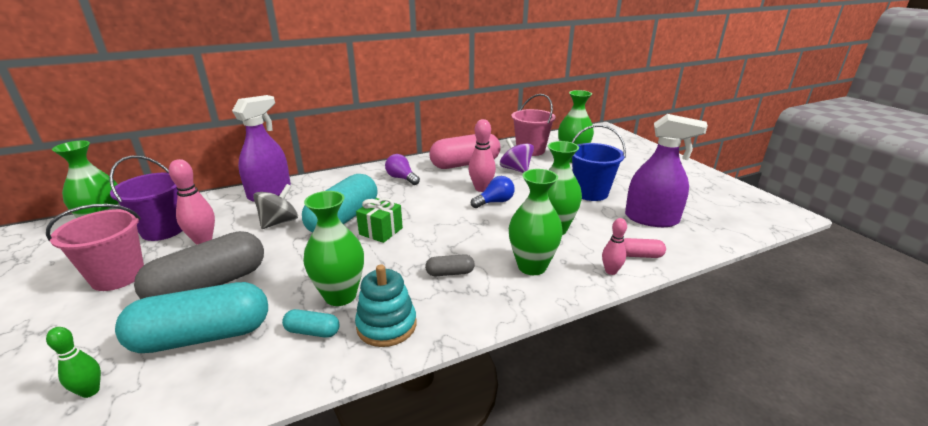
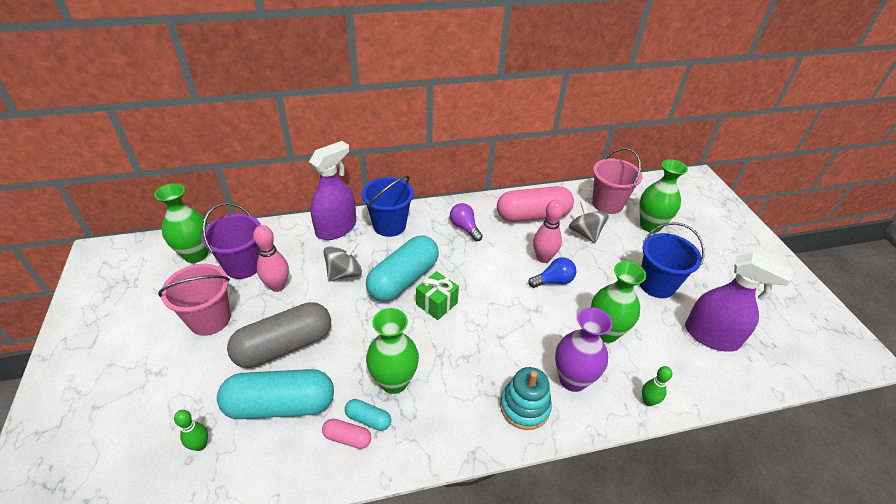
camera: 10 degrees right, 15 degrees up
(325, 185) = (389, 225): none -> blue bucket
(386, 325) = (430, 425): turquoise stacking toy -> turquoise stacking toy (524, 407)
(450, 273) = (494, 373): grey capsule -> none
(516, 169) = (585, 233): purple spinning top -> grey spinning top
(532, 266) = (572, 379): green vase -> purple vase
(611, 271) = (648, 401): pink bowling pin -> green bowling pin
(639, 255) = (683, 386): pink capsule -> pink capsule (347, 438)

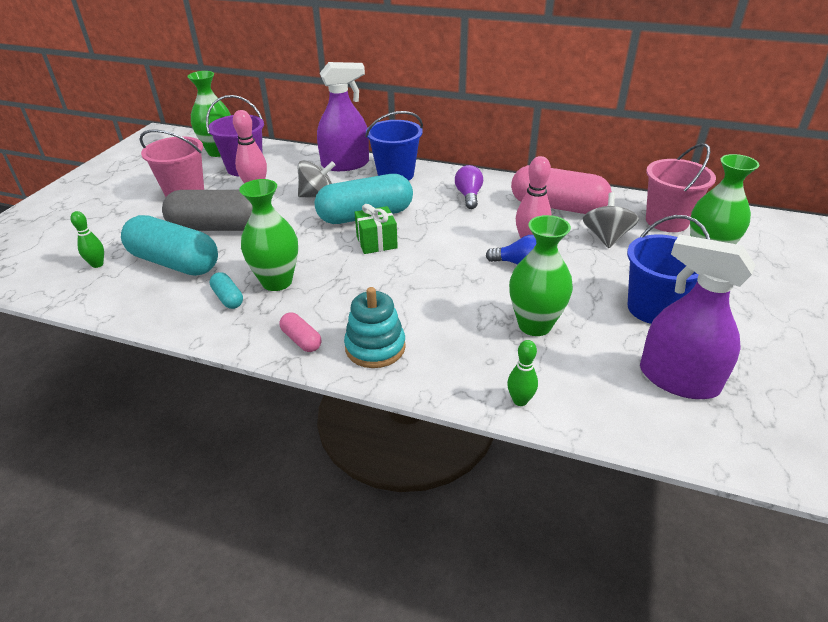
camera: 35 degrees right, 5 degrees down
(347, 438) = (199, 303): pink capsule -> pink capsule (301, 340)
(572, 379) = (450, 347): purple vase -> none
(711, 336) = (678, 379): purple spray bottle -> purple spray bottle turned 150 degrees clockwise

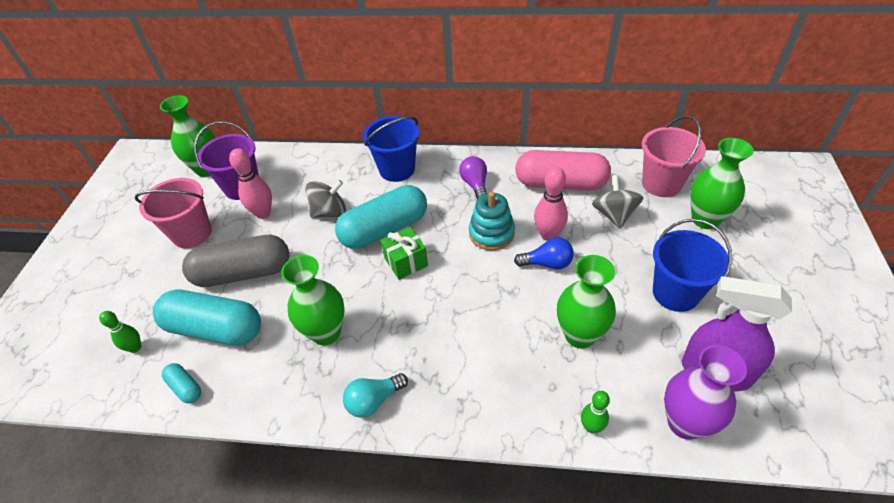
camera: 10 degrees left, 10 degrees up
(228, 298) = (285, 363): turquoise capsule -> turquoise capsule (185, 387)
(301, 340) = (374, 400): pink capsule -> turquoise light bulb
(345, 164) = (343, 164): purple spray bottle -> none
(375, 347) = (445, 394): turquoise stacking toy -> turquoise stacking toy (491, 233)
(627, 416) = (685, 423): none -> purple vase

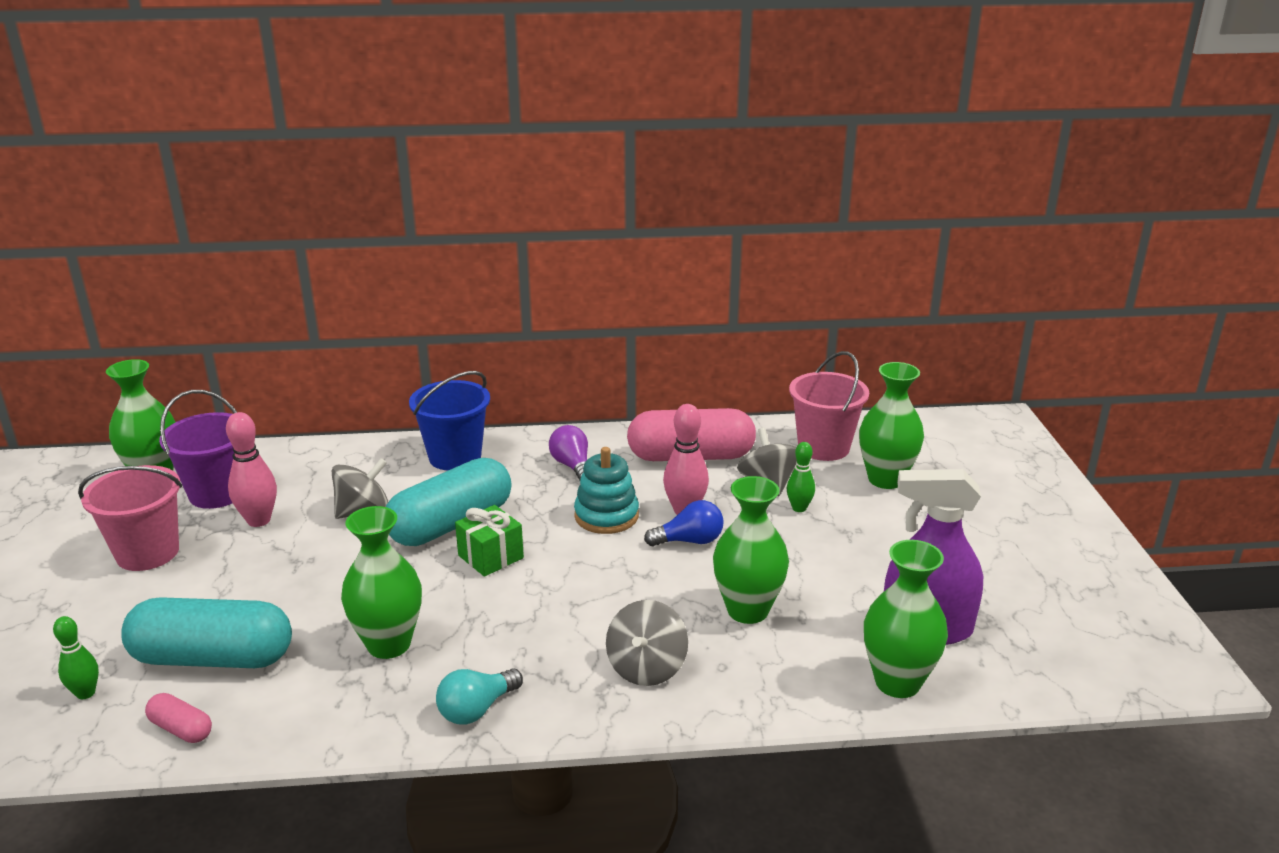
camera: 15 degrees left, 20 degrees down
(185, 387) = (181, 729): turquoise capsule -> pink capsule
(243, 273) = (243, 590): grey capsule -> none
(497, 380) = (646, 668): none -> grey spinning top
(591, 427) = (781, 700): green bowling pin -> green bowling pin (799, 508)
(675, 293) = (862, 556): blue bucket -> none
(685, 423) = (897, 682): purple vase -> green vase

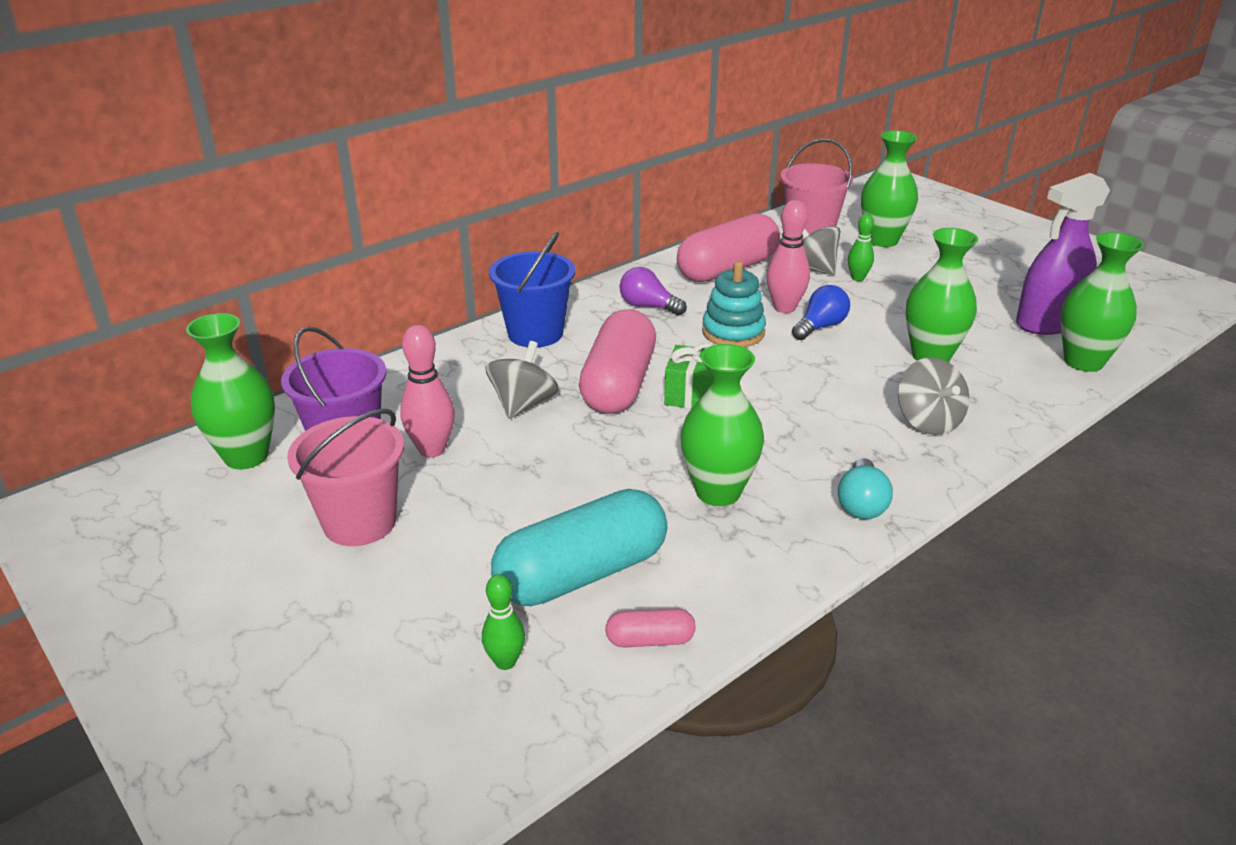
camera: 35 degrees left, 5 degrees up
(451, 524) = (619, 384): turquoise capsule -> pink capsule

